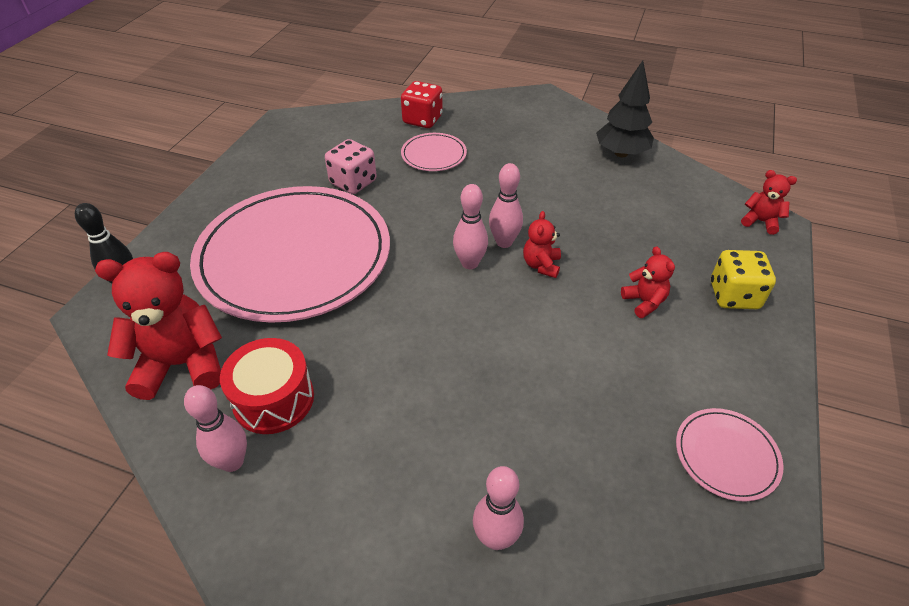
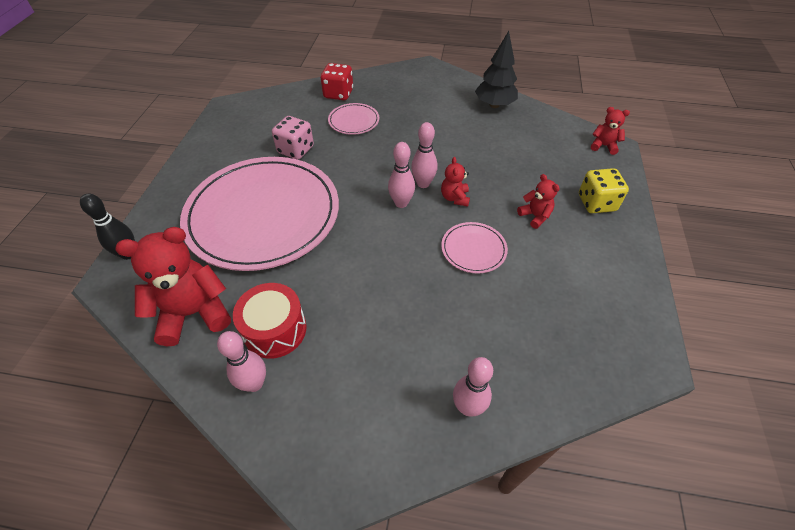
camera: 10 degrees left, 5 degrees up
(726, 455) = (615, 320): pink plate -> pink plate (473, 249)

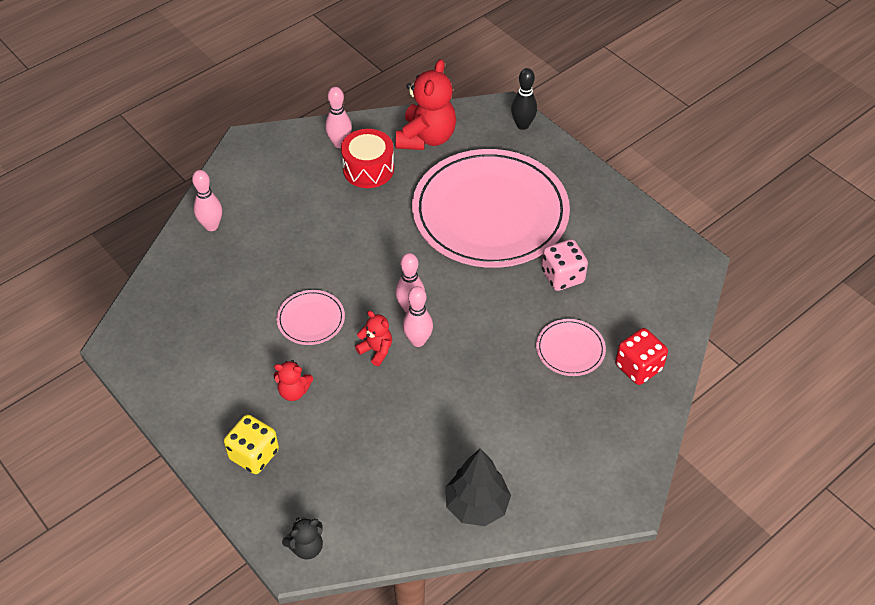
camera: 130 degrees right, 0 degrees up
(603, 146) = (306, 547): red teddy bear -> black teddy bear

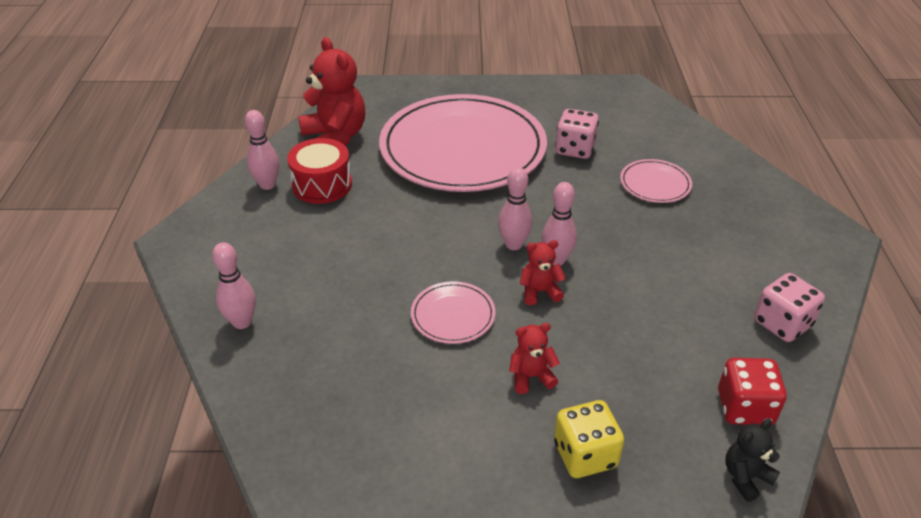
camera: 50 degrees left, 10 degrees down
(294, 391) = (531, 376): red teddy bear -> red teddy bear turned 150 degrees counterclockwise
(306, 547) = (745, 477): black teddy bear -> black teddy bear turned 135 degrees counterclockwise
(476, 506) = (782, 323): black tree -> pink dice
(522, 125) = (394, 88): black bowling pin -> none
(638, 367) = (707, 162): red dice -> red dice (744, 407)

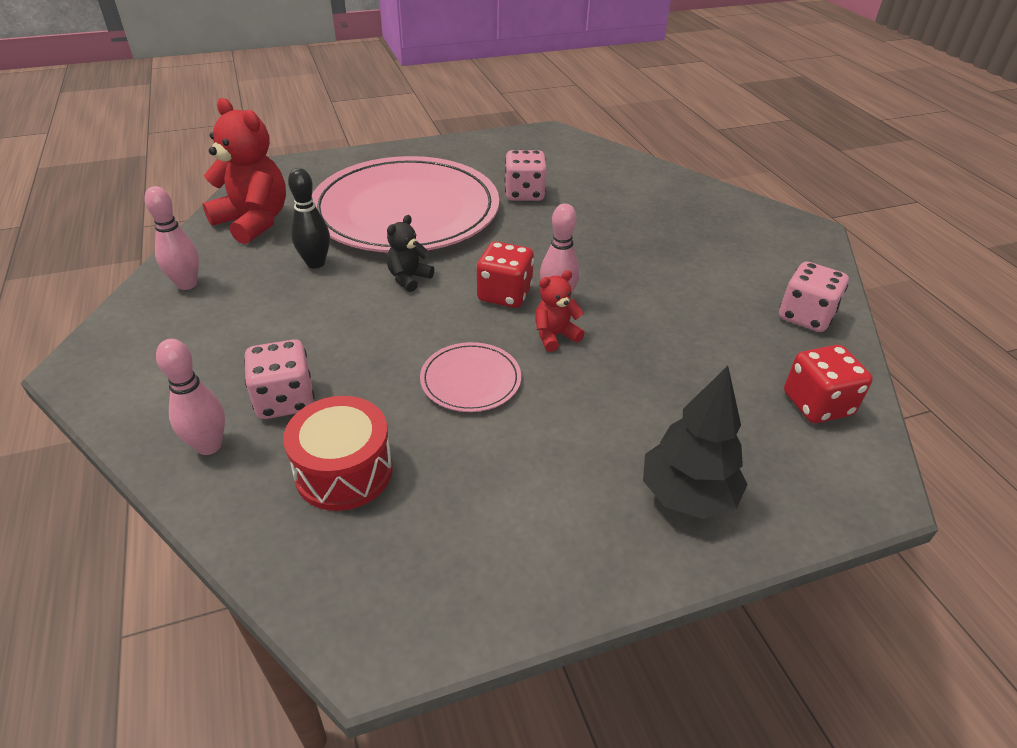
camera: 20 degrees left, 0 degrees up
(306, 299) = (285, 400): none -> pink dice
(322, 185) = (256, 273): red drum -> red drum (344, 471)
(370, 185) = (315, 263): none -> black bowling pin
(513, 244) = (504, 294): pink bowling pin -> red dice
(531, 376) = (588, 426): red teddy bear -> none
(585, 455) = (687, 495): yellow dice -> black tree
(655, 184) = (619, 212): pink plate -> none
(745, 477) = (857, 474): black teddy bear -> black teddy bear (409, 278)

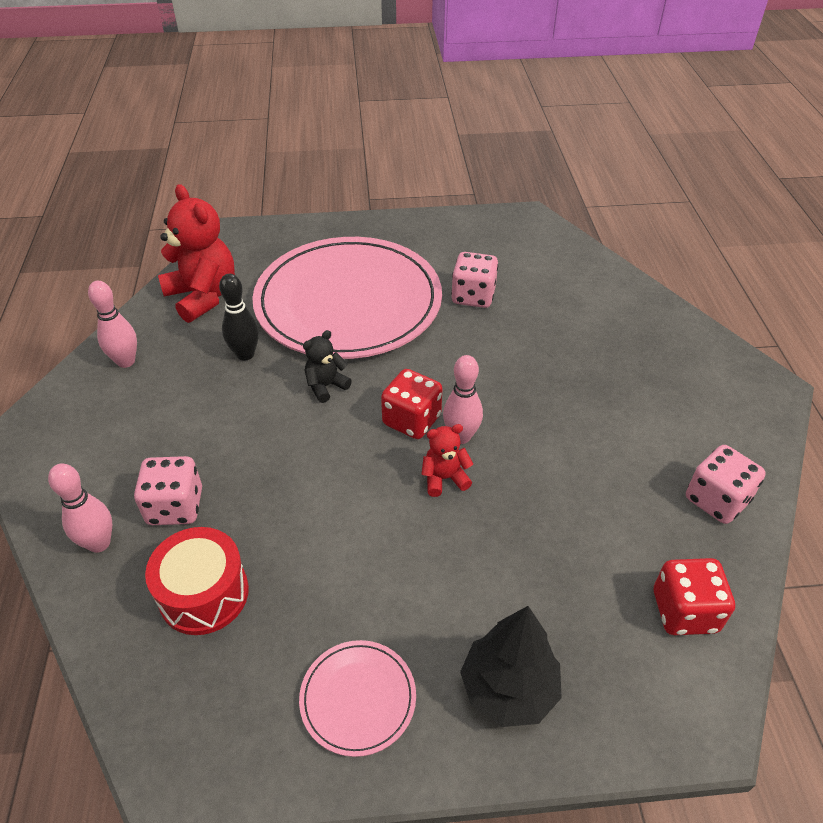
camera: 15 degrees right, 5 degrees up
(470, 380) = (347, 516): pink plate -> pink plate (358, 698)

